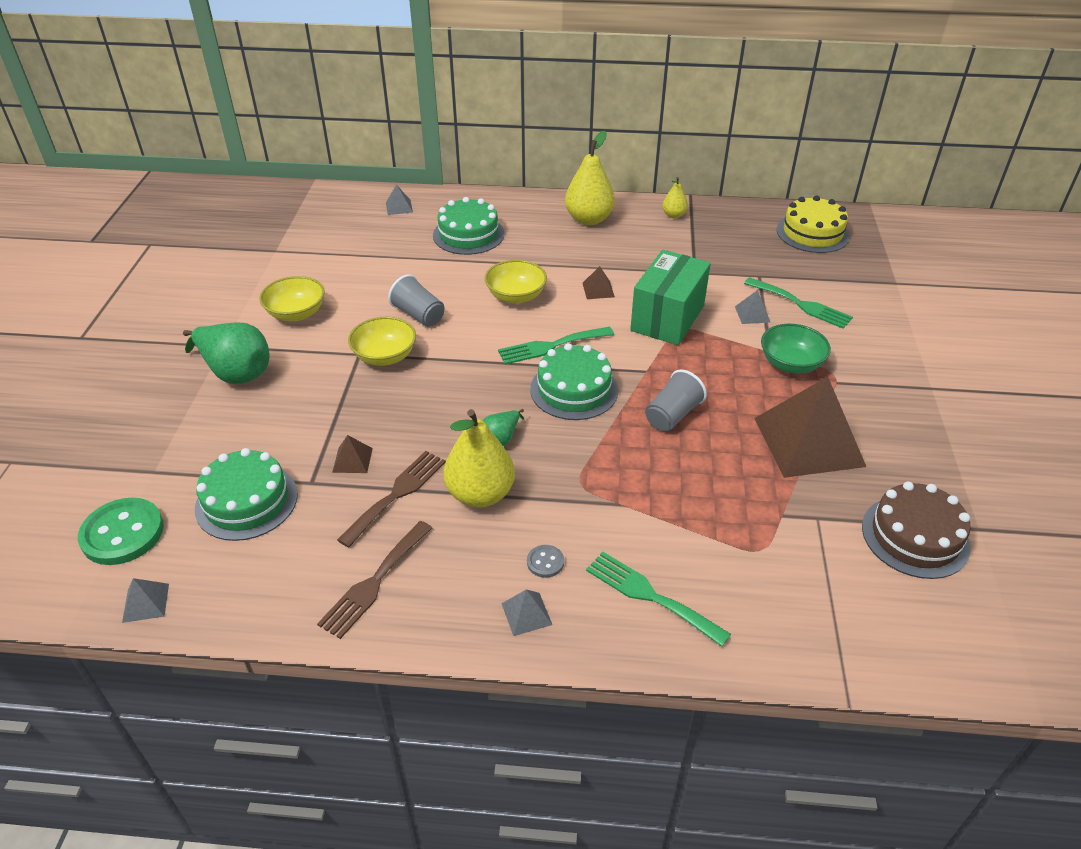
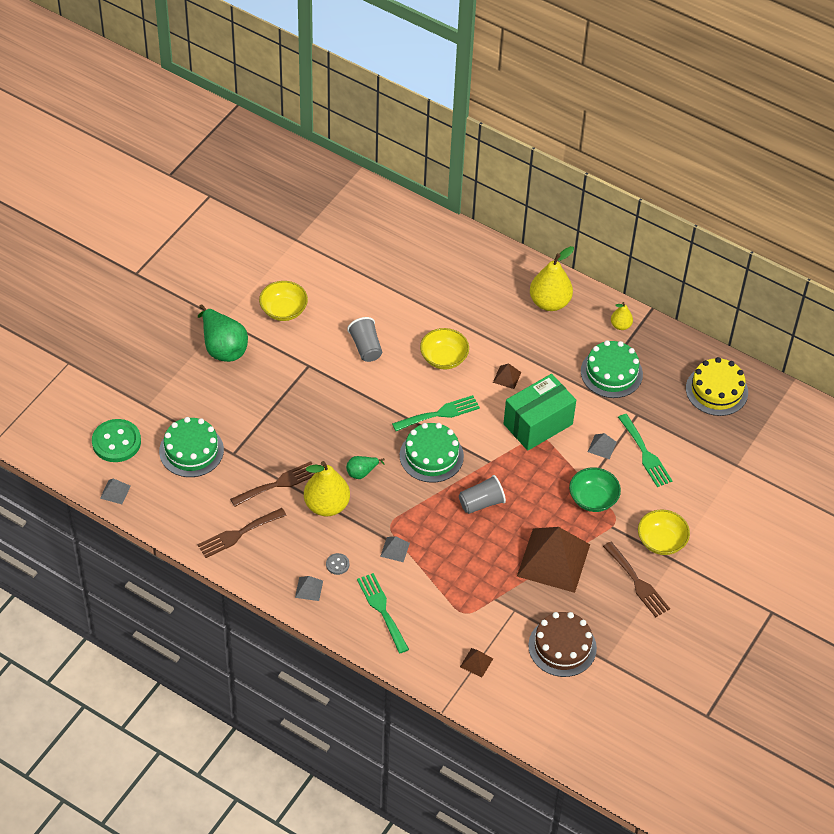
camera: 25 degrees right, 10 degrees up
(352, 460) = (264, 448): brown pyramid -> brown pyramid (476, 662)
(385, 356) = (324, 375): yellow bowl -> yellow bowl (661, 541)
(399, 207) = (410, 228): grey pyramid -> grey pyramid (395, 549)
(468, 234) = (446, 281): green cake -> green cake (611, 373)
(551, 346) = (439, 413): green fork -> green fork turned 150 degrees clockwise
(921, 426) = (637, 582): none -> brown fork

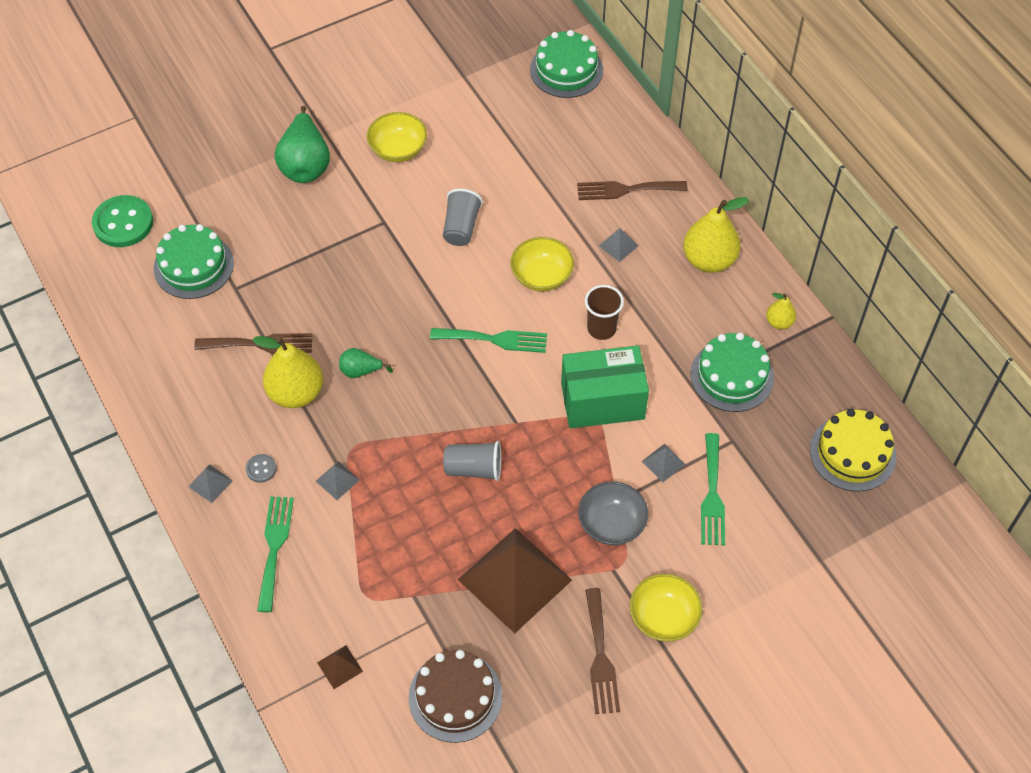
camera: 30 degrees right, 5 degrees up
(115, 492) = (83, 278): grey pyramid -> grey pyramid (618, 245)
(238, 534) = (178, 383): brown fork -> brown fork (626, 190)
(431, 456) = (452, 385): green cake -> green cake (566, 70)
(507, 377) = (601, 328): brown pyramid -> brown cup
(593, 499) = (611, 524): green bowl -> grey bowl

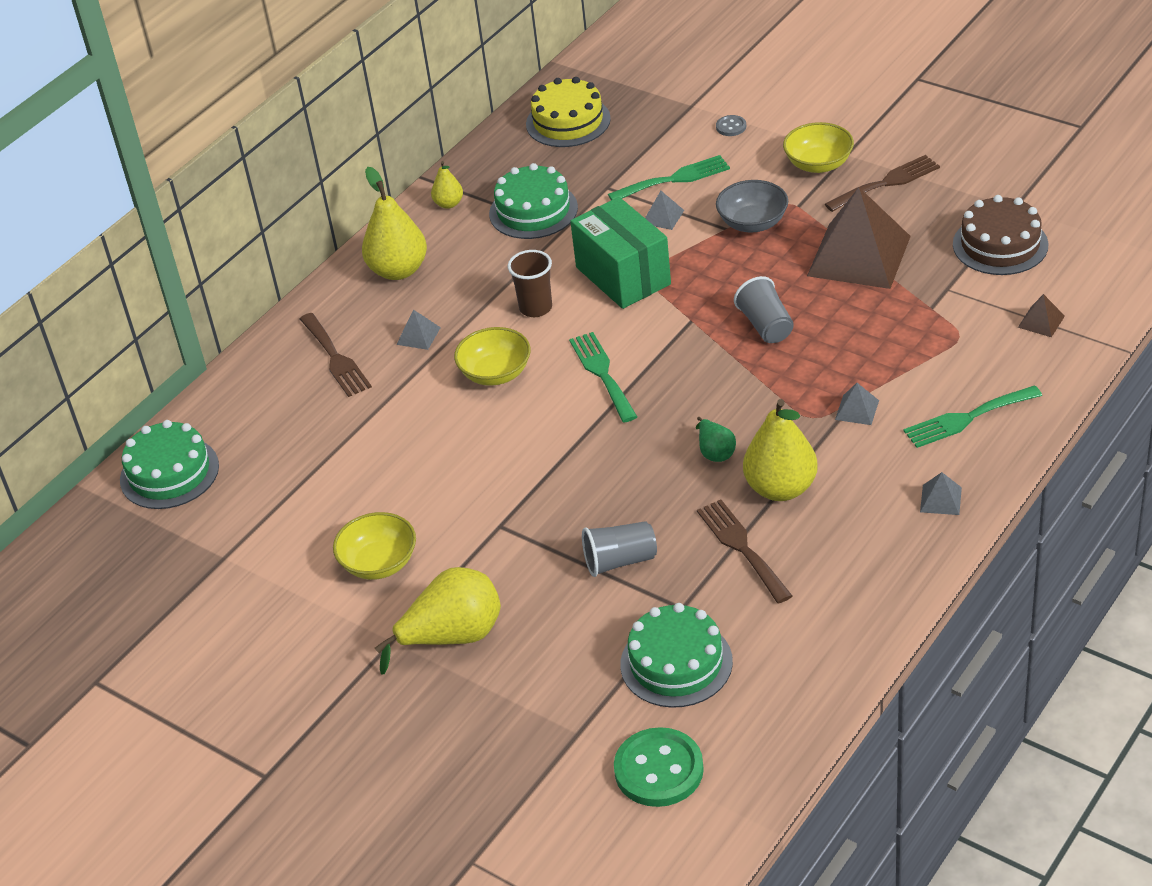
camera: 110 degrees left, 15 degrees down
(261, 469) = (891, 470): grey button -> grey button (731, 127)
(305, 164) = (452, 637): green pear -> yellow pear
(461, 227) = (467, 460): grey cup -> grey cup (620, 561)

